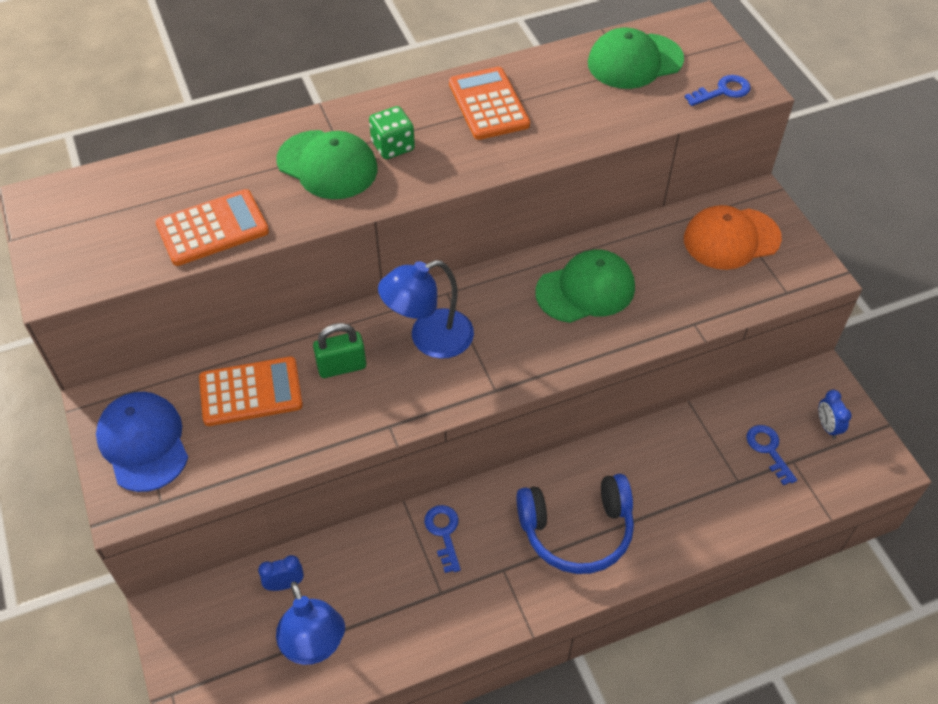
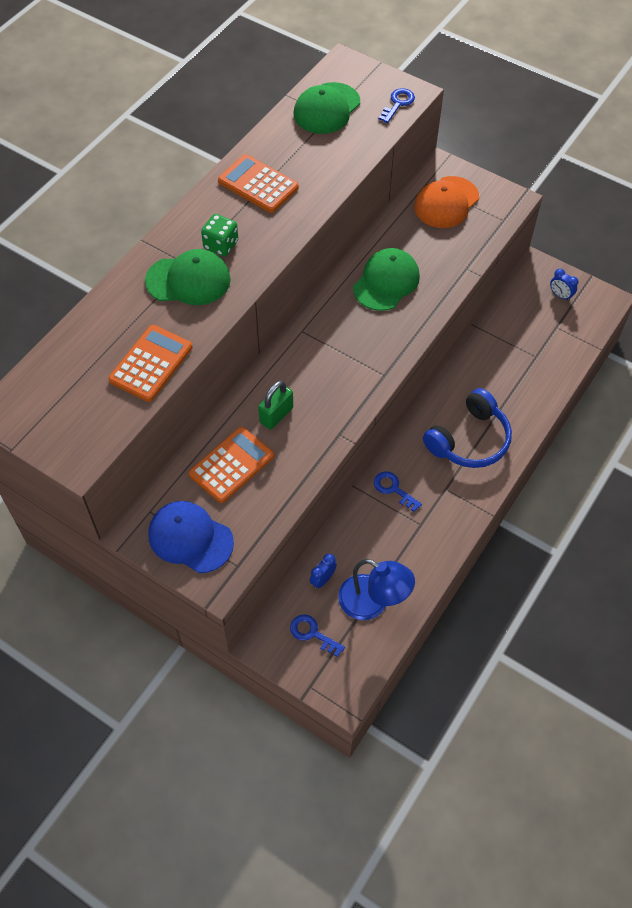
camera: 35 degrees left, 5 degrees up
(429, 339) = (316, 366): blue lamp -> none
(768, 450) = (538, 328): blue key -> blue key (312, 633)

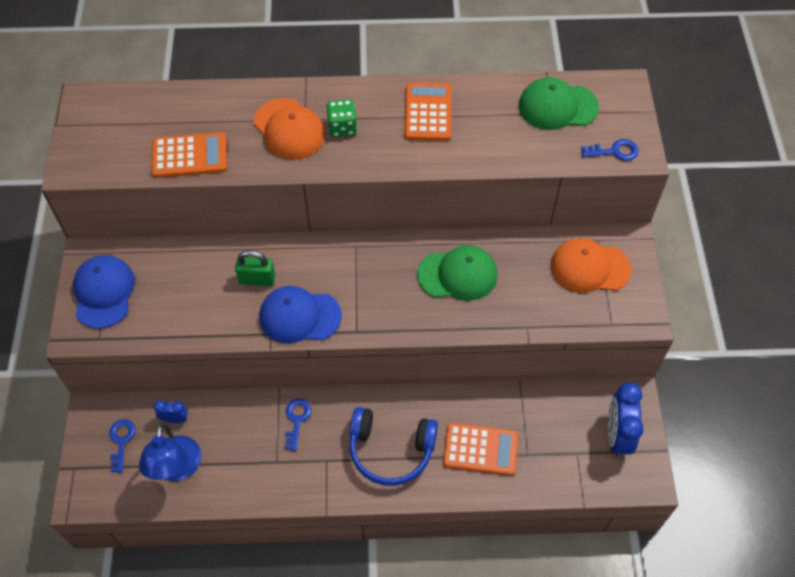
camera: 55 degrees right, 0 degrees up
(188, 280) = (289, 129): green cap -> orange cap
(231, 465) = (188, 278): orange calculator -> orange calculator (480, 449)
(338, 405) = (299, 316): none -> blue cap
(560, 295) = (617, 435): blue clock -> blue clock, size x1.97

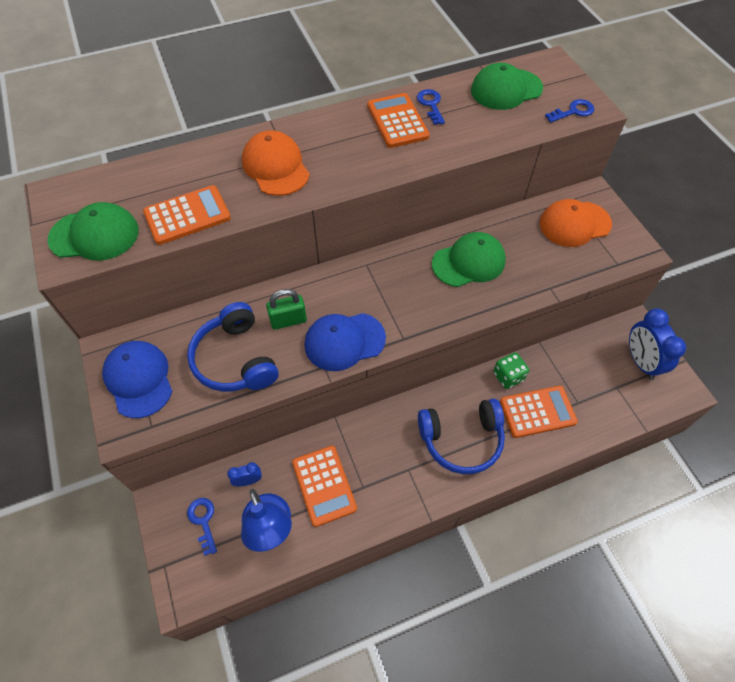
camera: 20 degrees left, 0 degrees up
(104, 151) = (94, 235): none -> green cap
(194, 301) = (235, 359): none -> blue headphones
(241, 447) = (324, 485): none -> orange calculator
(289, 129) = (276, 167): orange cap -> orange cap turned 150 degrees counterclockwise
(296, 420) = (364, 441): blue key -> blue key (431, 104)
(342, 127) = (325, 153): green dice -> green dice (508, 376)

